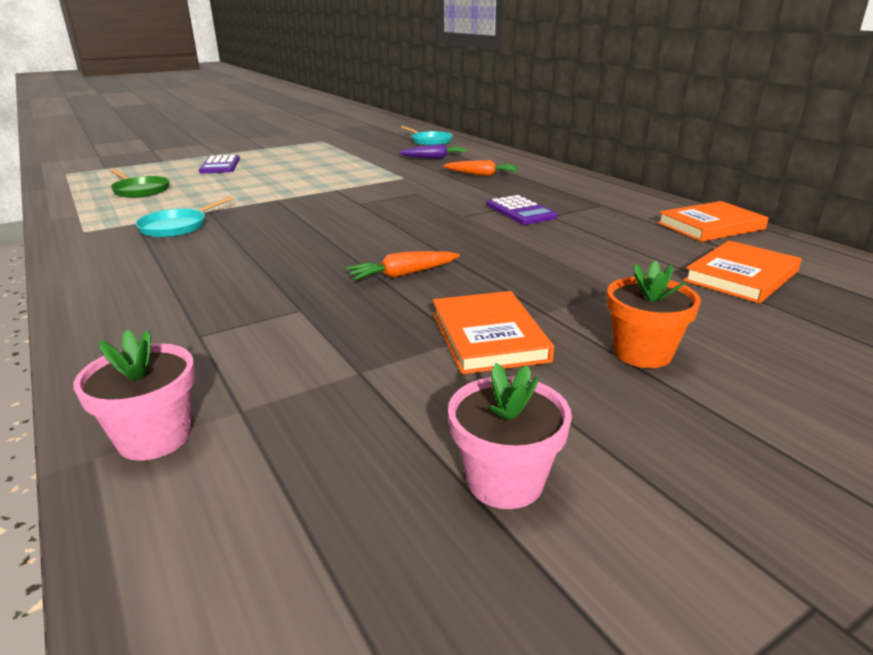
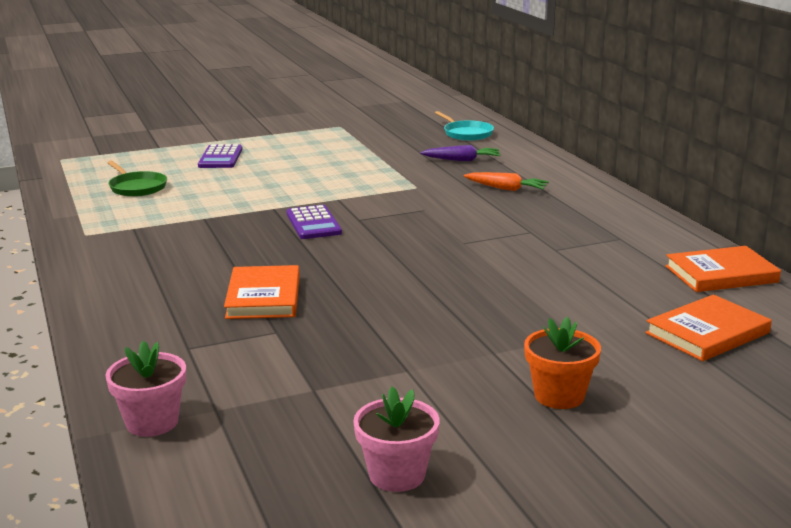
camera: 10 degrees right, 5 degrees down
(177, 227) = (172, 236): turquoise pan -> none
(402, 274) = (377, 305): orange carrot -> none
(488, 336) = (432, 370): orange book -> orange book (263, 297)
(520, 211) = (526, 241): purple calculator -> purple calculator (313, 223)

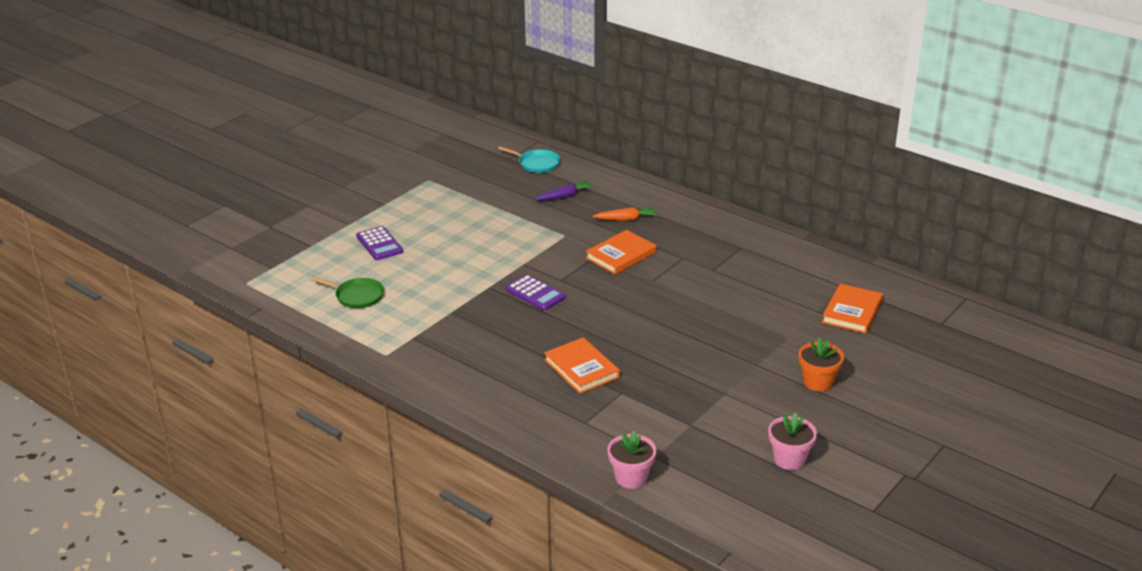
camera: 30 degrees left, 10 degrees up
(721, 274) = (823, 262): orange book -> orange book (621, 255)

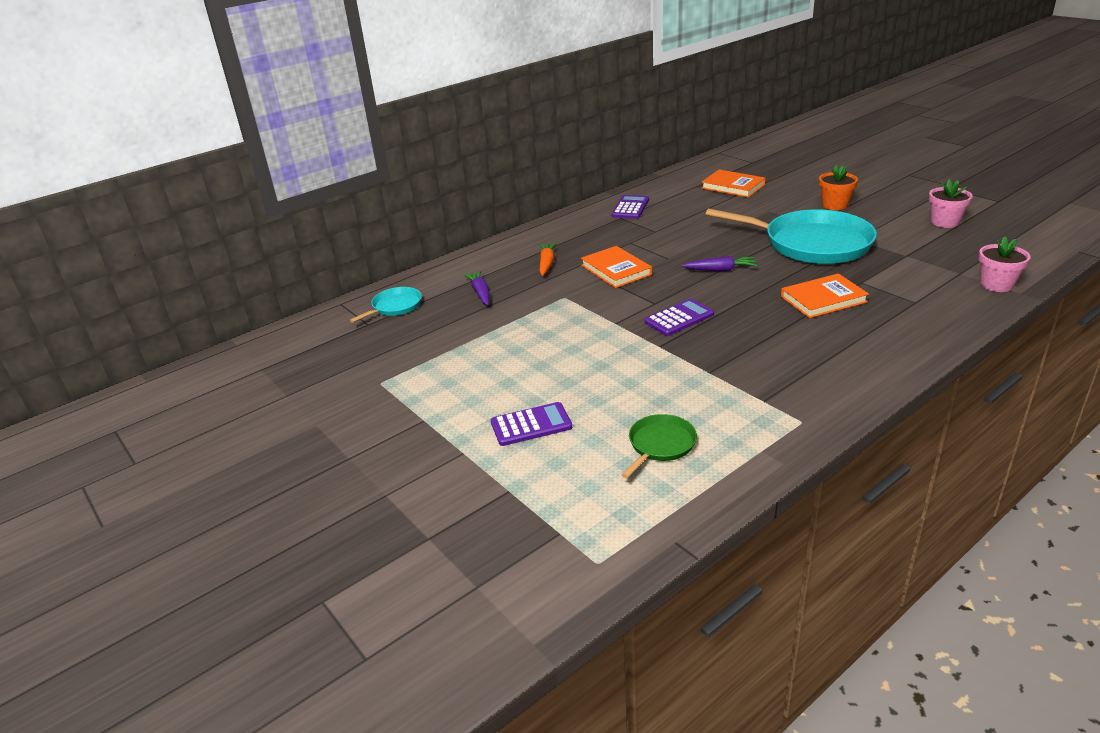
camera: 75 degrees left, 0 degrees up
(632, 311) = (720, 270): none -> purple carrot
(705, 364) = (811, 244): none -> turquoise pan
(768, 250) = (630, 208): none -> purple calculator

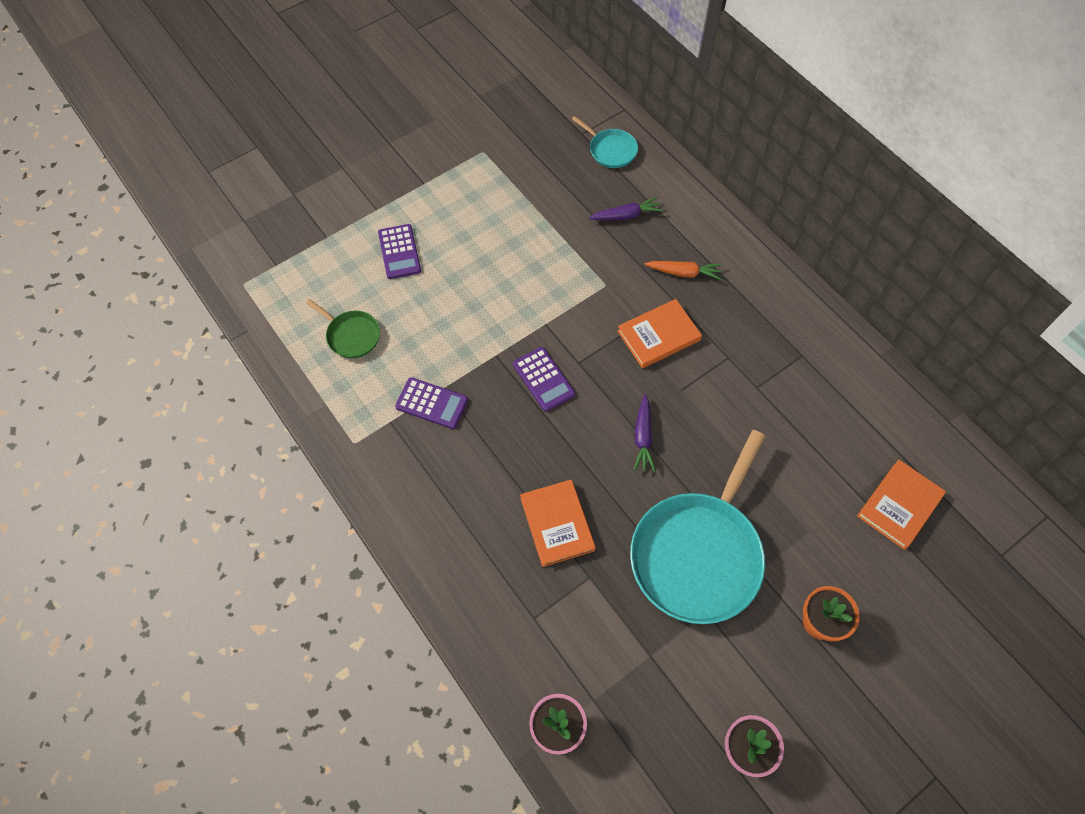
camera: 90 degrees right, 30 degrees up
(630, 208) = (832, 369): purple calculator -> purple calculator (432, 403)

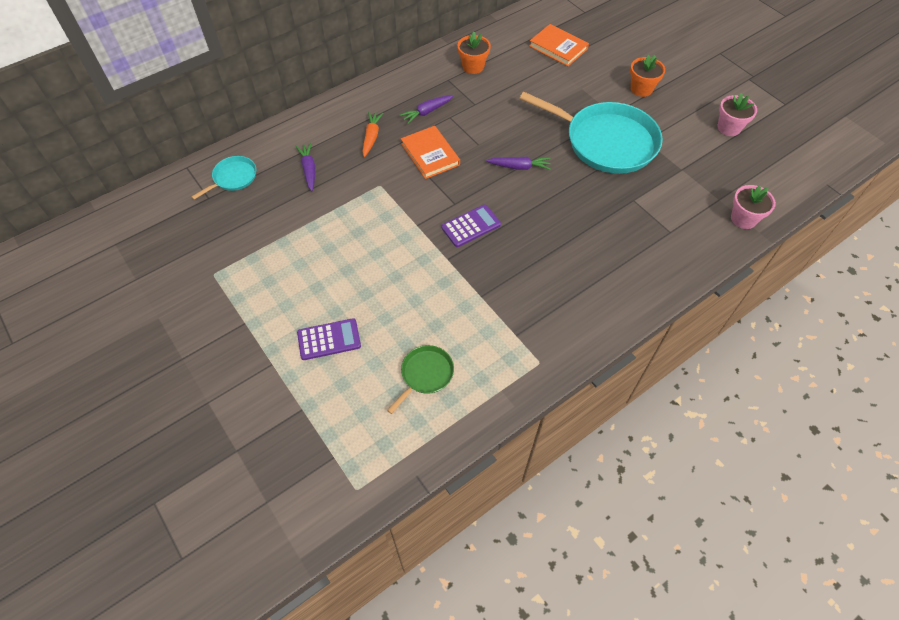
camera: 90 degrees left, 5 degrees down
(432, 403) = (496, 304): purple calculator -> none
(557, 524) = (595, 218): orange book -> none
(734, 331) = (427, 112): none -> purple carrot
(834, 386) = (473, 66): none -> orange flower pot

